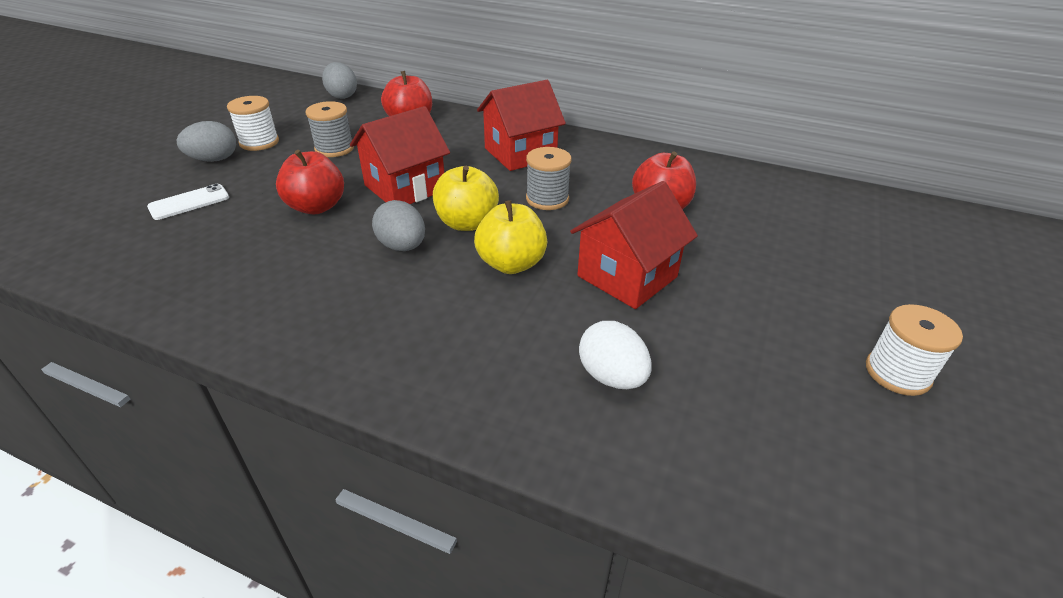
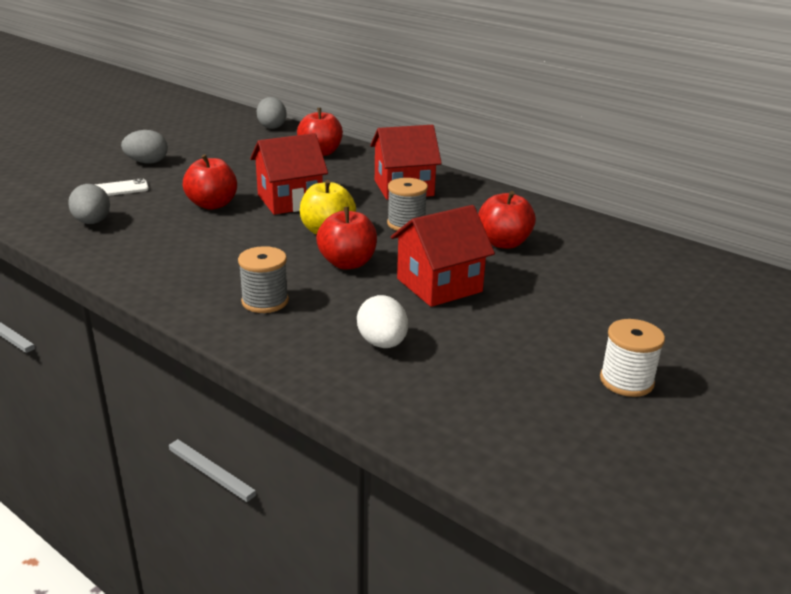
camera: 15 degrees right, 10 degrees down
(259, 142) = (187, 154): white spool -> none
(334, 148) = (246, 165): grey spool -> grey spool (265, 301)
(402, 246) = (266, 240): grey egg -> grey egg (92, 222)
(511, 264) = (347, 263): yellow apple -> red apple

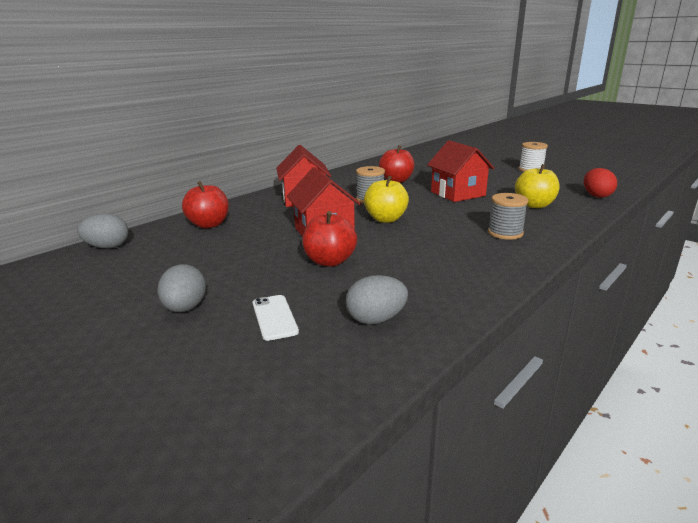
camera: 85 degrees left, 5 degrees down
(347, 263) = (437, 213): red apple -> none
(382, 343) = (534, 205): white egg -> yellow apple
(442, 423) = (596, 196): none -> red egg

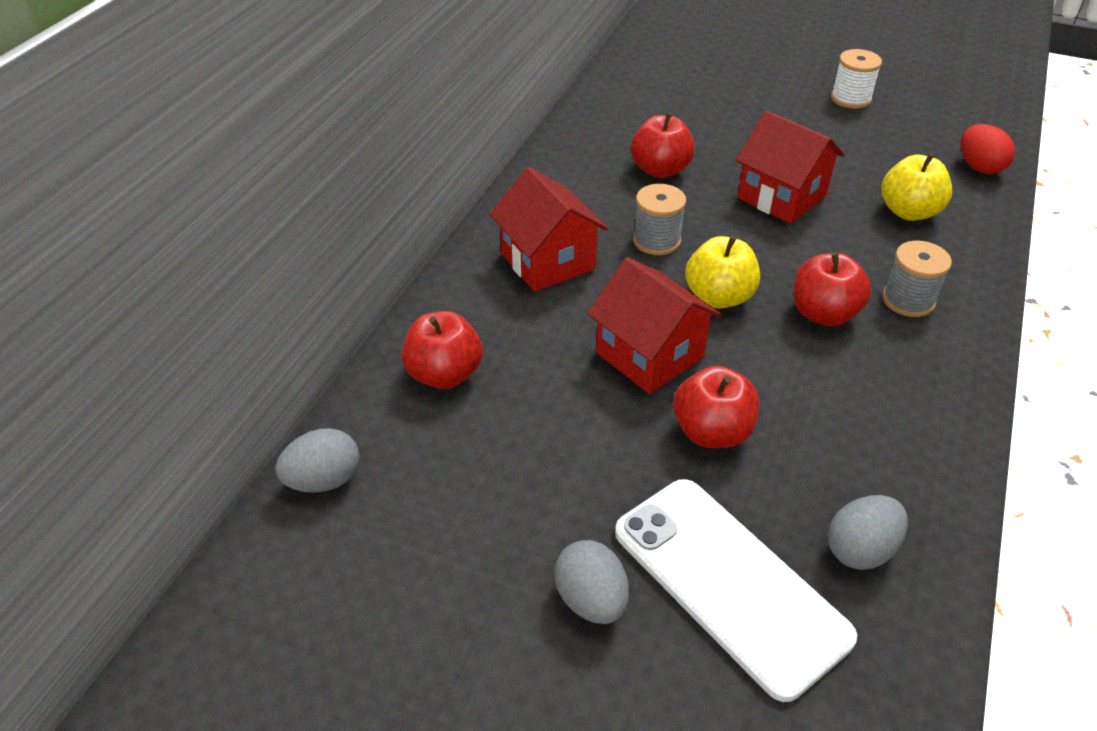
camera: 20 degrees left, 20 degrees up
(274, 317) = (729, 583): white phone -> white phone, size x2.24
(444, 231) = (823, 314): none -> red apple

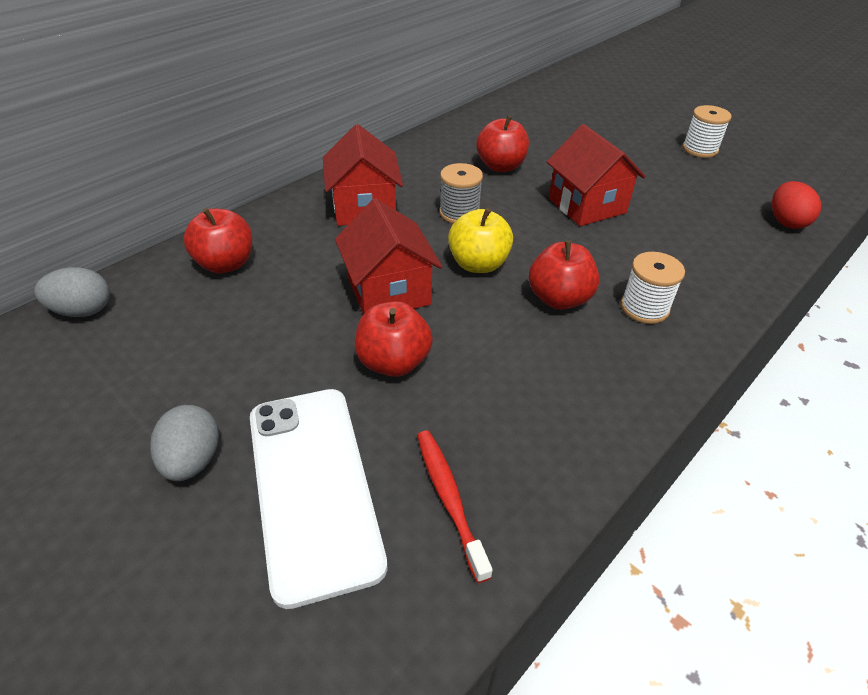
camera: 20 degrees right, 0 degrees up
(860, 550) = (449, 499): grey egg -> red toothbrush
(908, 300) = (644, 308): grey spool -> white spool
(909, 212) = (694, 241): yellow apple -> none

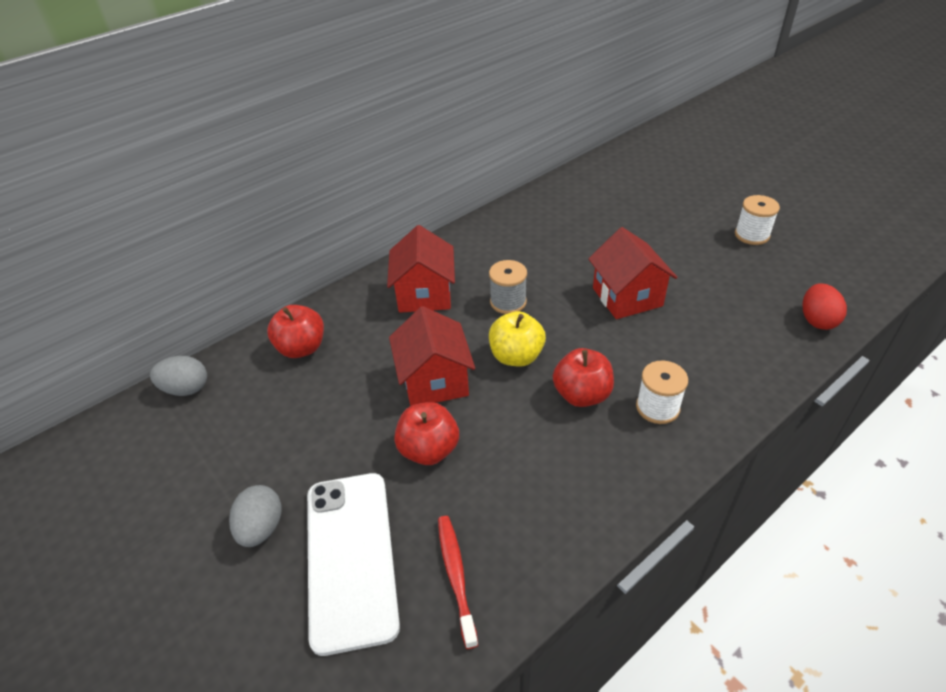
camera: 10 degrees right, 0 degrees up
(500, 166) = (554, 252): red apple -> none

